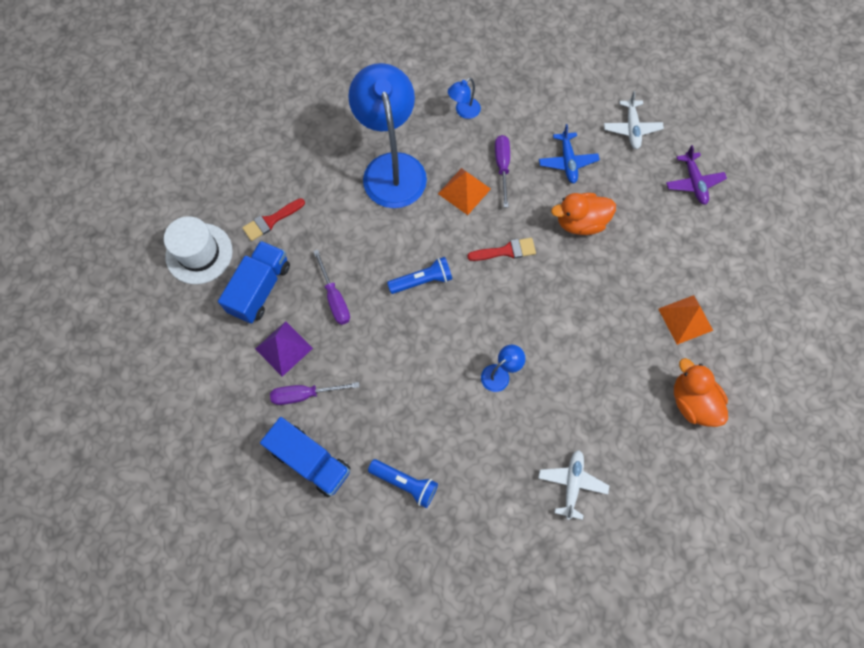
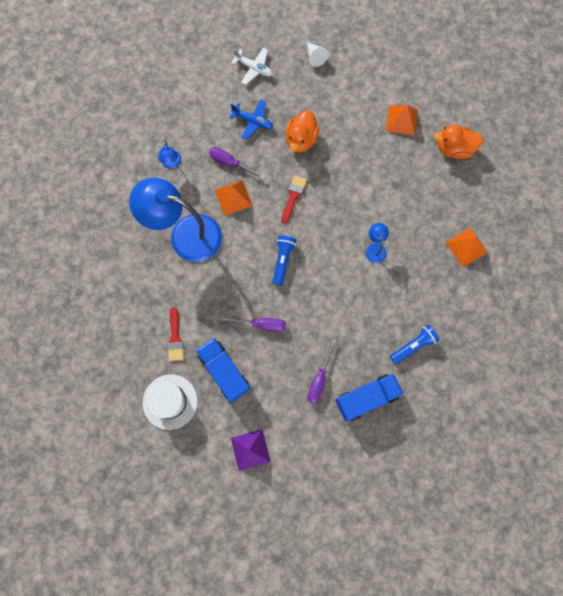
camera: 60 degrees left, 5 degrees up
(283, 348) = (278, 377): purple pyramid -> purple pyramid (250, 449)
(572, 484) = (466, 247): white plane -> orange pyramid
(693, 182) = (315, 57): purple plane -> white cone

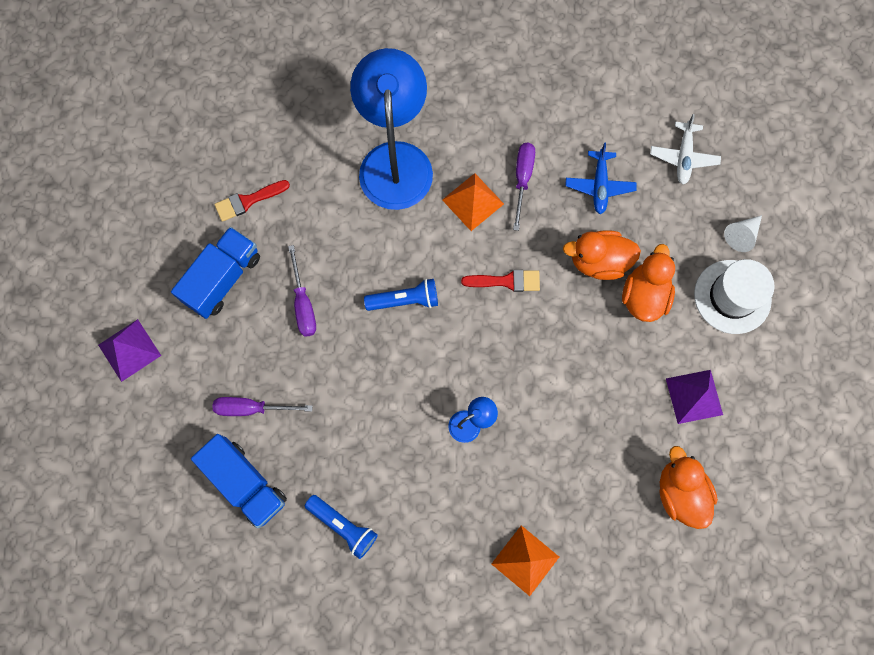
camera: 70 degrees right, 0 degrees up
(170, 401) = (162, 226): white hat -> white hat (732, 296)
(172, 163) = (491, 104): blue lamp -> none
(332, 123) = (644, 296): none -> orange duck
(401, 120) = (694, 396): orange pyramid -> purple pyramid

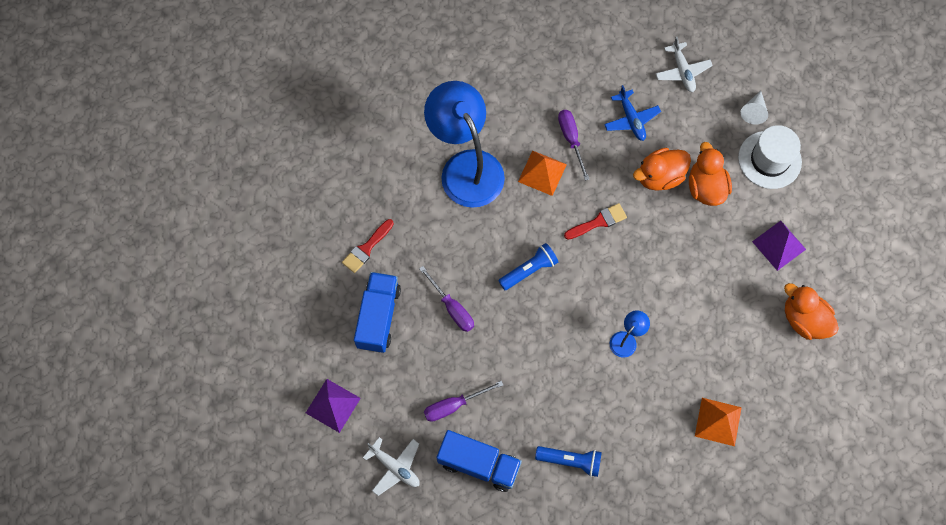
camera: 25 degrees left, 5 degrees down
(158, 445) = (395, 467): none -> white plane

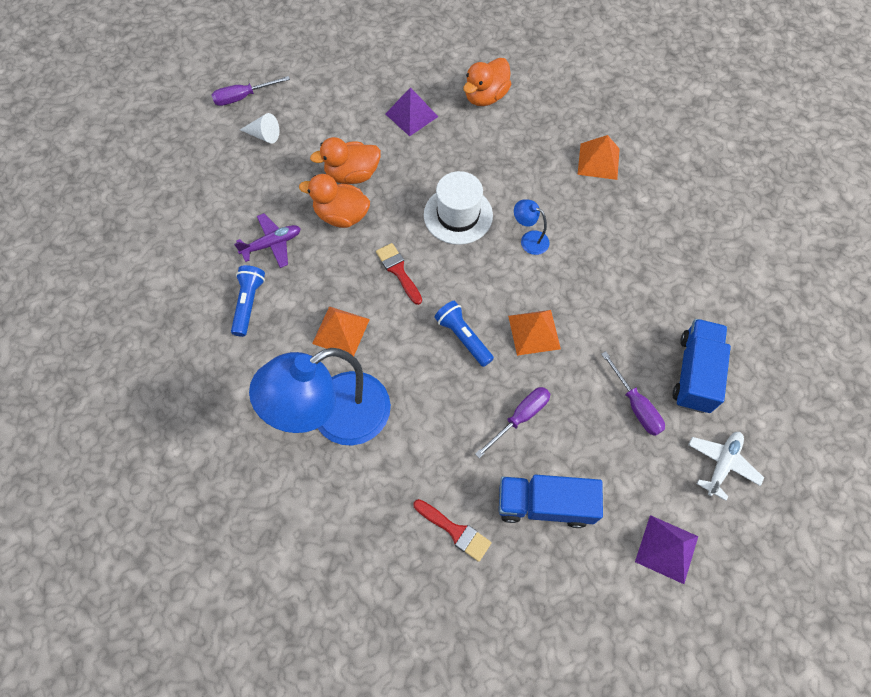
camera: 95 degrees left, 5 degrees down
(529, 330) = (534, 332): none -> orange pyramid
(570, 461) = (668, 285): blue flashlight -> blue flashlight (249, 304)
(571, 139) = (297, 303): purple screwdriver -> purple screwdriver (243, 97)
(631, 119) = (272, 244): blue plane -> purple plane
(659, 177) = (341, 216): orange duck -> orange duck turned 135 degrees clockwise
(682, 71) = (213, 198): white plane -> none
(769, 160) = (319, 122): white hat -> white hat (458, 215)

